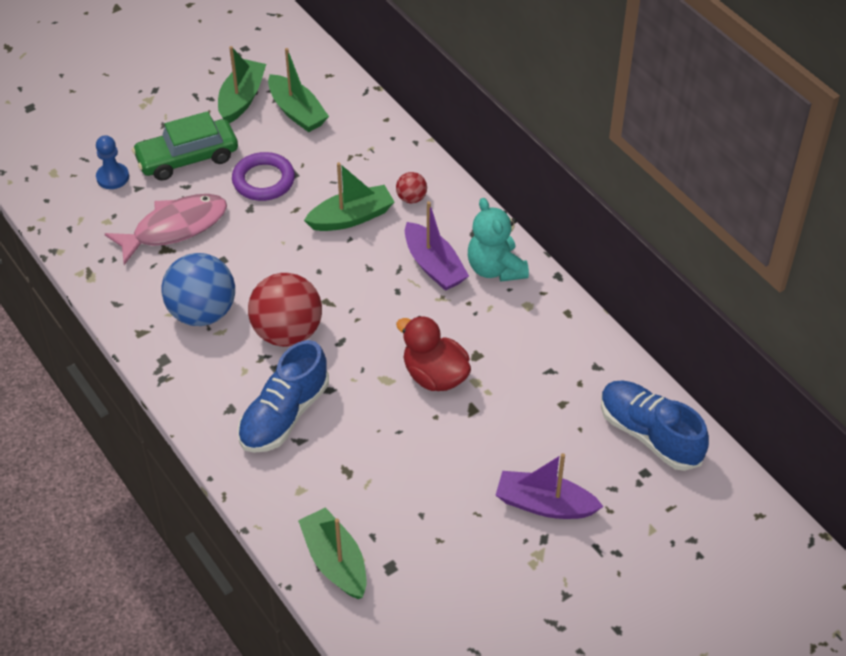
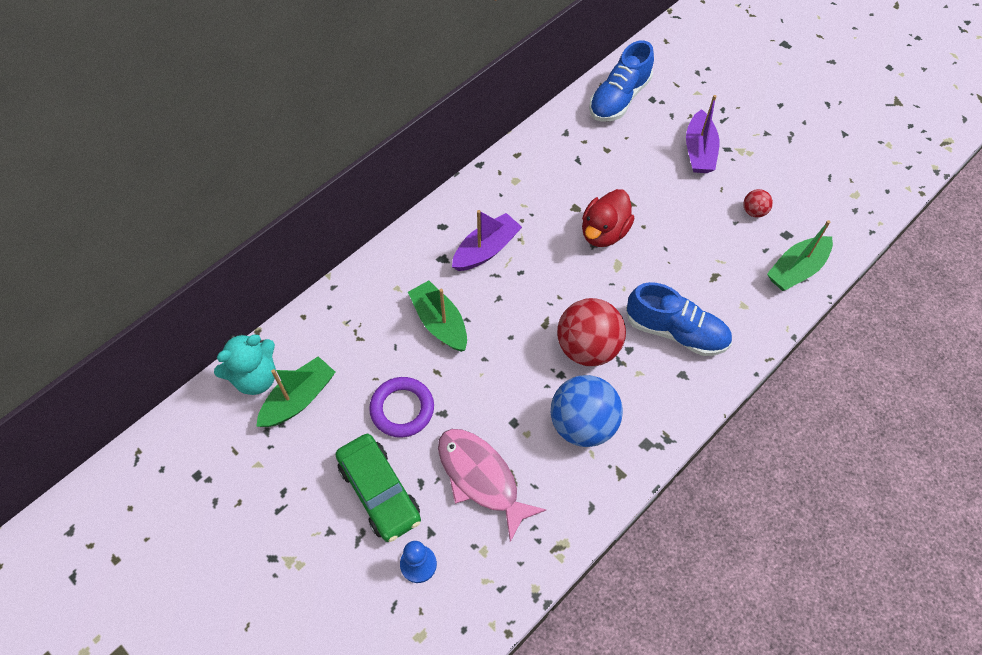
camera: 100 degrees left, 10 degrees up
(242, 99) = (282, 458): green boat -> none
(411, 198) = (408, 279): red ball -> red ball (754, 211)
(495, 268) = (480, 206): turquoise teddy bear -> turquoise teddy bear (255, 377)

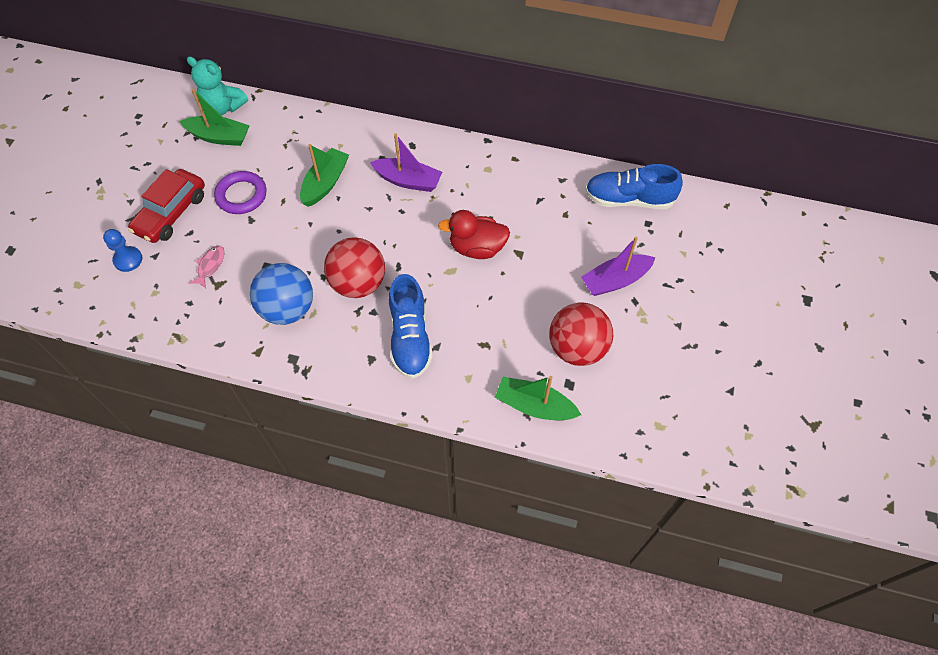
camera: 60 degrees right, 0 degrees up
(379, 492) = (171, 213): green car -> red car
(481, 478) = (210, 266): pink fish -> pink fish, size x0.48
(754, 211) = (577, 348): red ball -> red ball, size x2.17

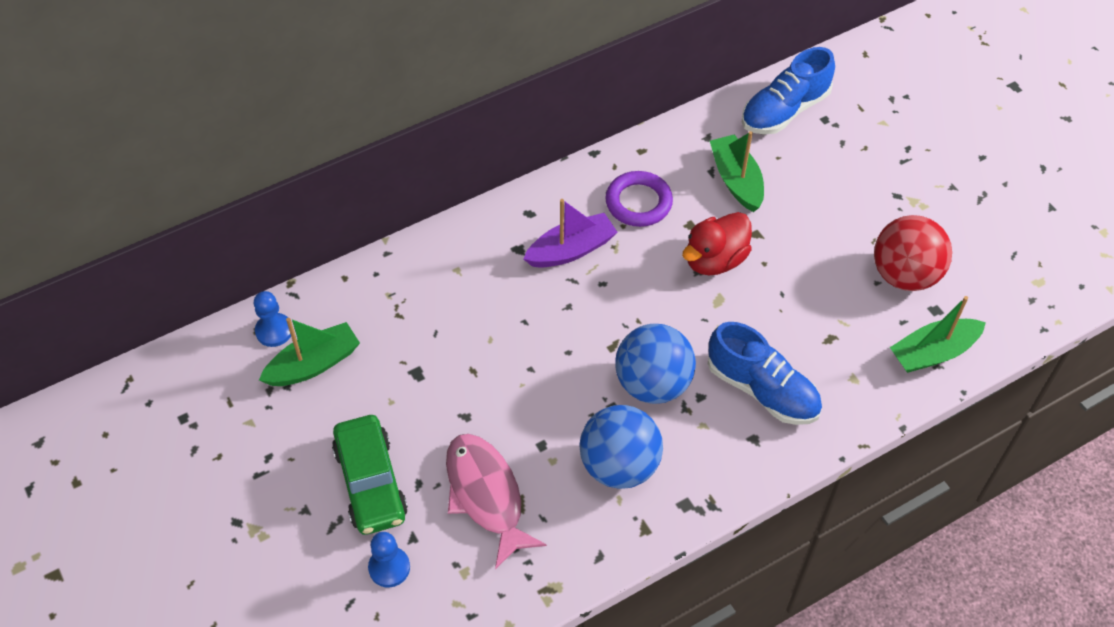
camera: 45 degrees left, 5 degrees down
(171, 213) = (370, 482): red car -> green car
(210, 266) = (486, 495): pink fish -> pink fish, size x2.08
(223, 107) = (274, 331): turquoise teddy bear -> blue pawn
(241, 195) = (422, 401): purple ring -> purple ring (638, 202)
(325, 183) = (493, 318): green boat -> green boat (736, 180)
(358, 283) = (653, 384): red ball -> blue ball
(615, 280) = (861, 191): purple boat -> none

